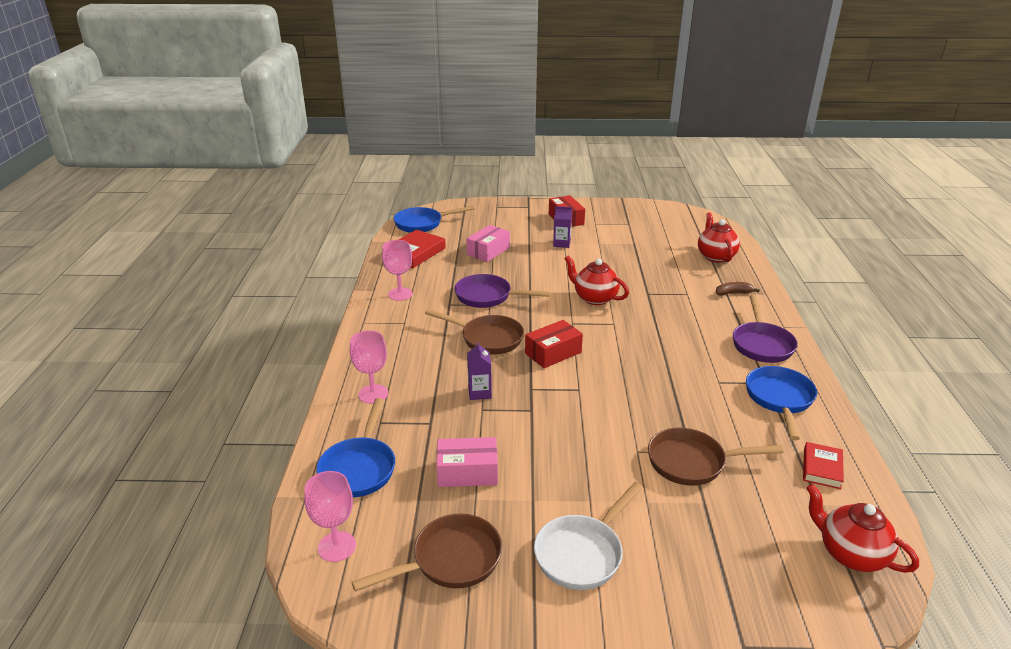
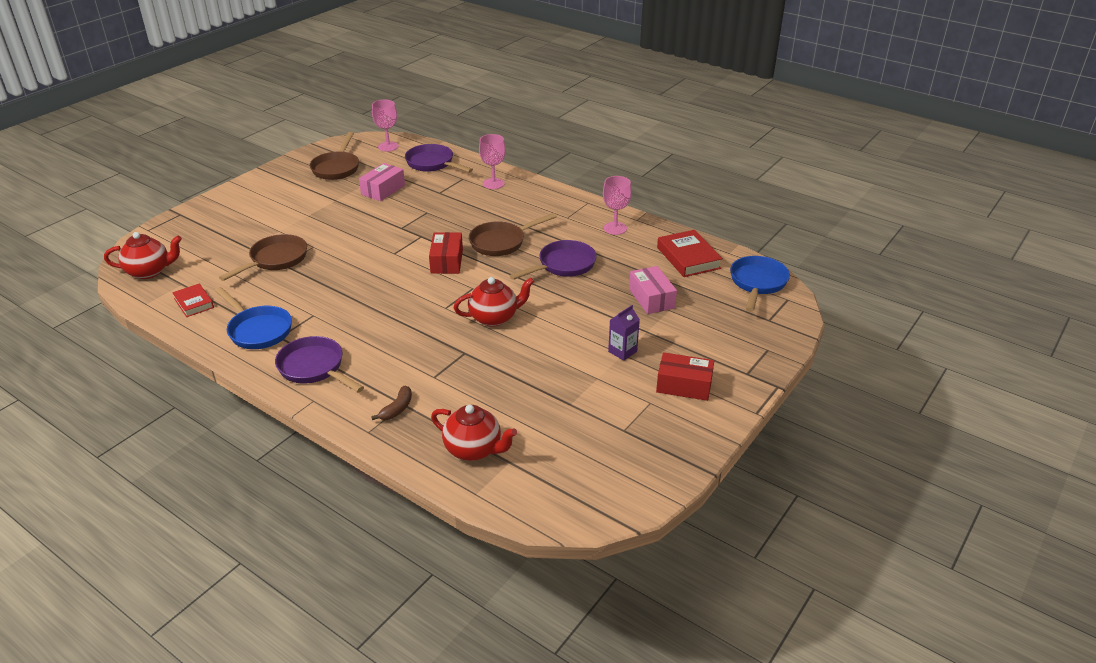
camera: 125 degrees right, 5 degrees up
(359, 468) = (432, 164): blue pan -> purple pan
(479, 392) = (444, 217): purple carton -> none
(582, 553) = (284, 199): white pan -> none

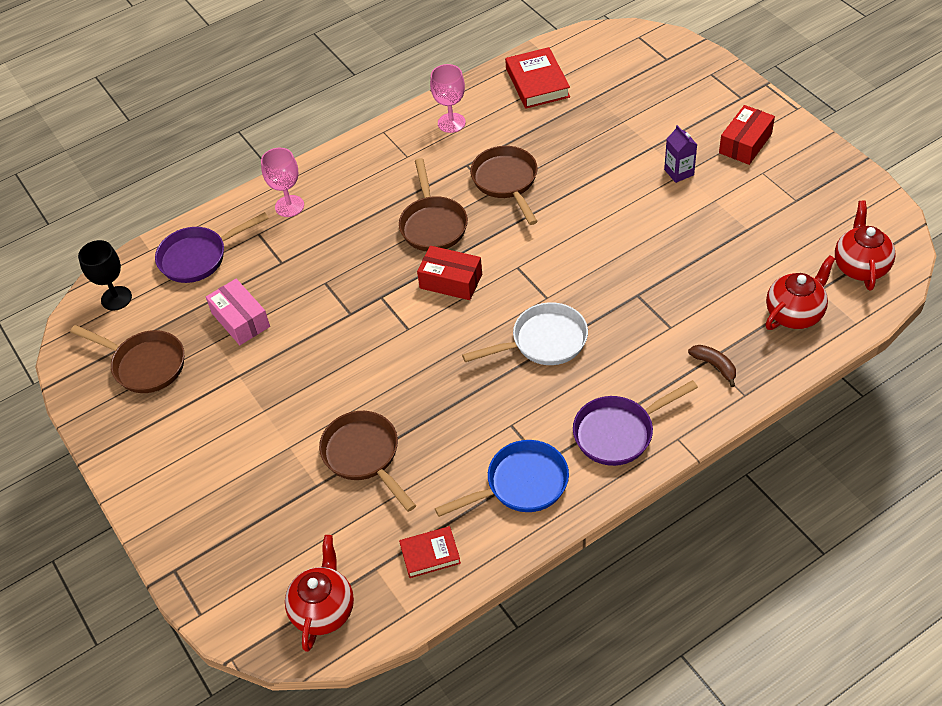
camera: 65 degrees left, 15 degrees up
(388, 146) = (116, 298): pink goblet -> black goblet
(399, 314) = (543, 341): none -> white pan
(494, 318) = (583, 258): red teapot -> red teapot (860, 266)
(563, 265) = (506, 182): purple pan -> brown pan
(651, 298) = (598, 129): pink box -> none
(688, 258) = (537, 83): red book -> red book turned 75 degrees clockwise
(757, 283) = (604, 48): blue pan -> none

